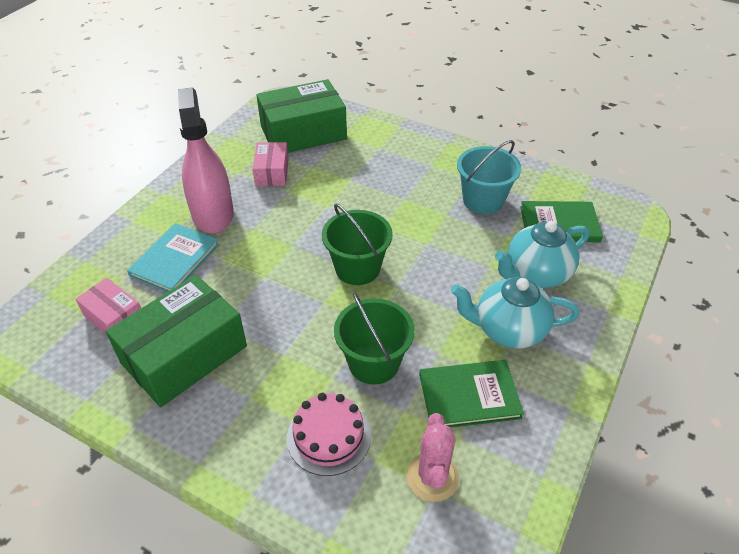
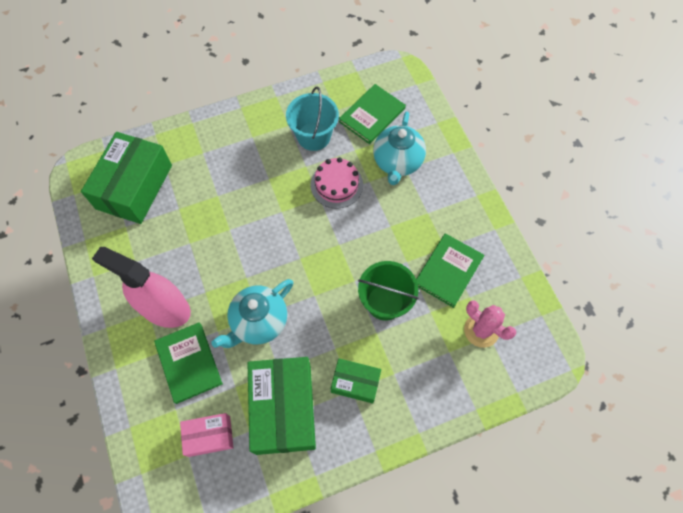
camera: 50 degrees left, 20 degrees up
(174, 260) = (188, 363): turquoise book -> green book
(261, 395) = (355, 383): none -> green box
(272, 172) = (158, 239): pink box -> none
(328, 436) = (414, 365): pink cake -> pink cake (336, 185)
(357, 268) = (303, 254): green bucket -> none
(508, 330) = (423, 213): turquoise teapot -> turquoise teapot (259, 322)

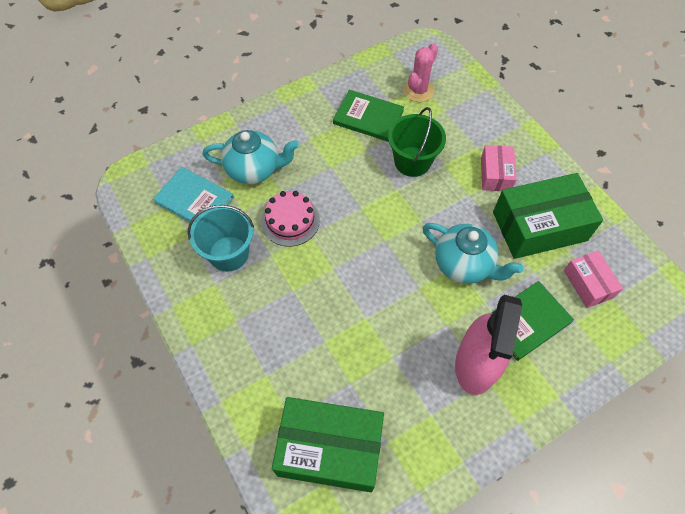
camera: 100 degrees left, 5 degrees down
(355, 383) = (495, 174): green box -> pink box
(372, 115) = (194, 200): green book -> turquoise book

